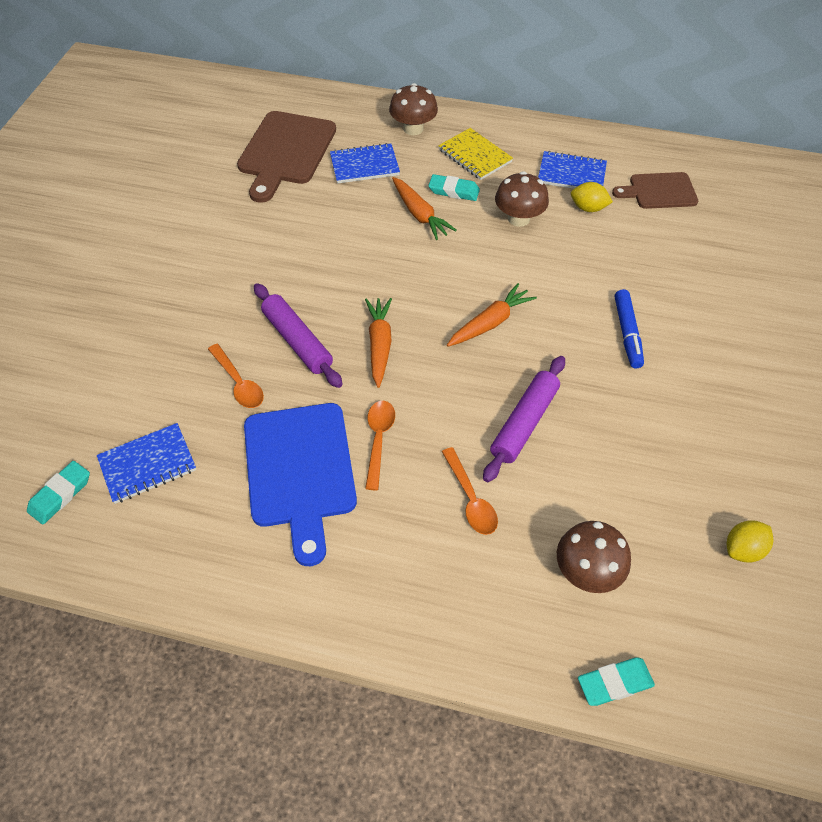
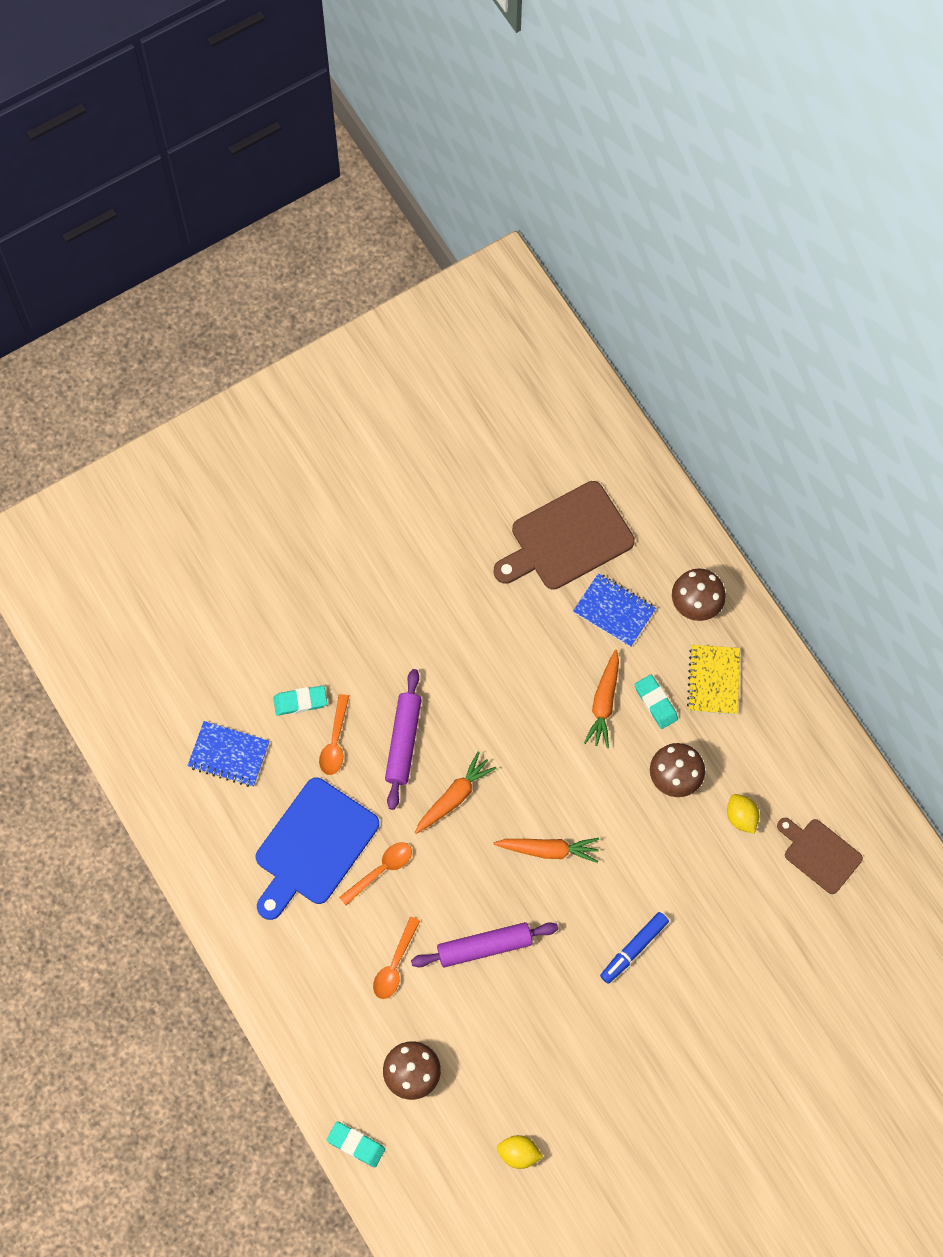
camera: 45 degrees right, 15 degrees up
(60, 494) = (163, 730): turquoise eraser -> turquoise eraser (300, 701)
(571, 174) = (770, 771): blue notebook -> none

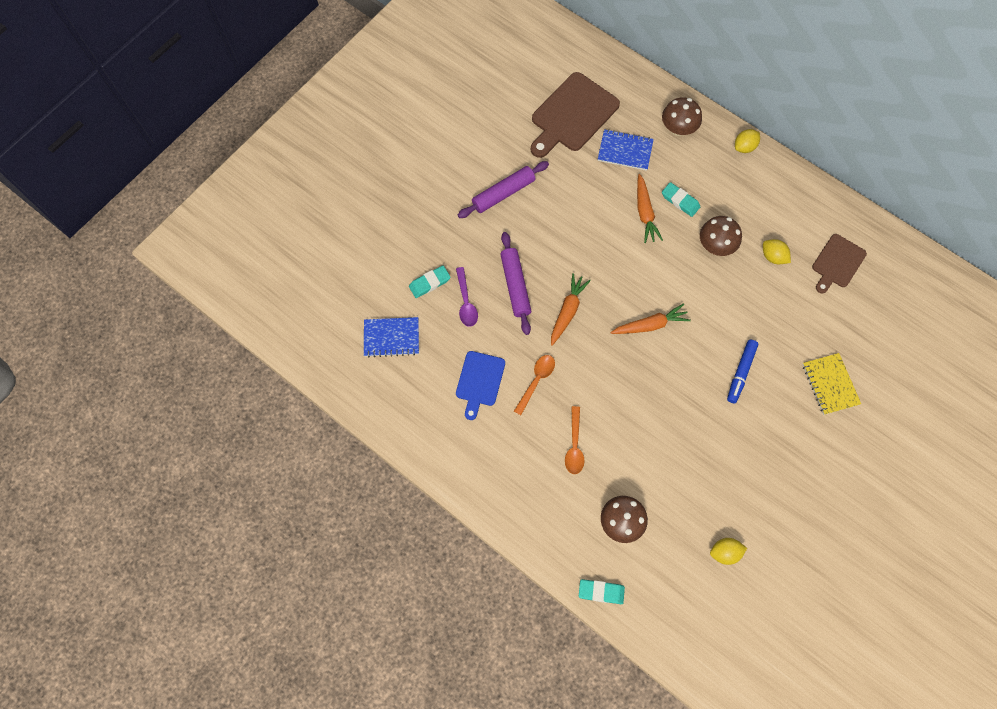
camera: 20 degrees left, 0 degrees up
(313, 846) = (479, 381): blue cutting board -> blue cutting board, size x0.60
(335, 742) = (466, 302): orange spoon -> purple spoon
(484, 947) = (634, 409): purple rolling pin -> purple rolling pin (503, 193)
(713, 680) = (712, 174): yellow notebook -> yellow notebook (830, 384)
(771, 658) = (744, 147): none -> yellow lemon
(819, 854) = (837, 263): brown cutting board -> brown cutting board turned 75 degrees counterclockwise

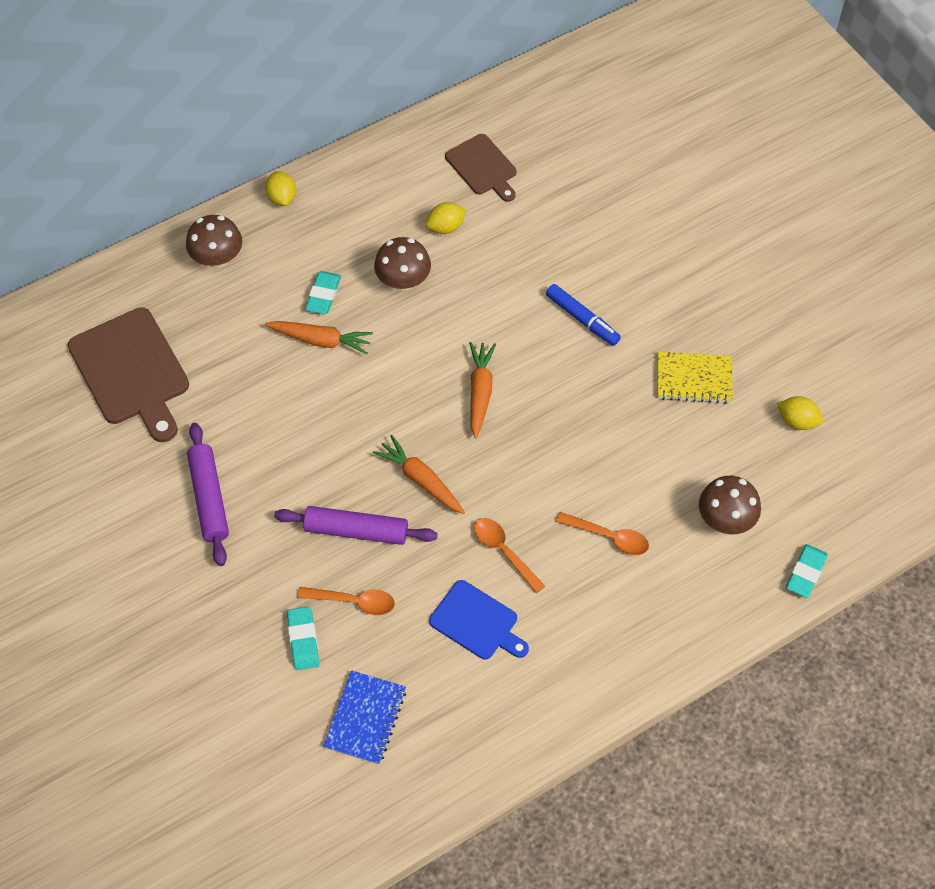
camera: 70 degrees left, 10 degrees down
(466, 302) = (353, 601): purple spoon -> orange spoon
(625, 151) = (219, 330): blue notebook -> none
(680, 201) = (323, 295): turquoise eraser -> turquoise eraser turned 45 degrees counterclockwise
(724, 552) = (797, 421): yellow lemon -> yellow lemon turned 75 degrees counterclockwise
(830, 384) = (631, 236): yellow notebook -> yellow notebook (694, 379)

